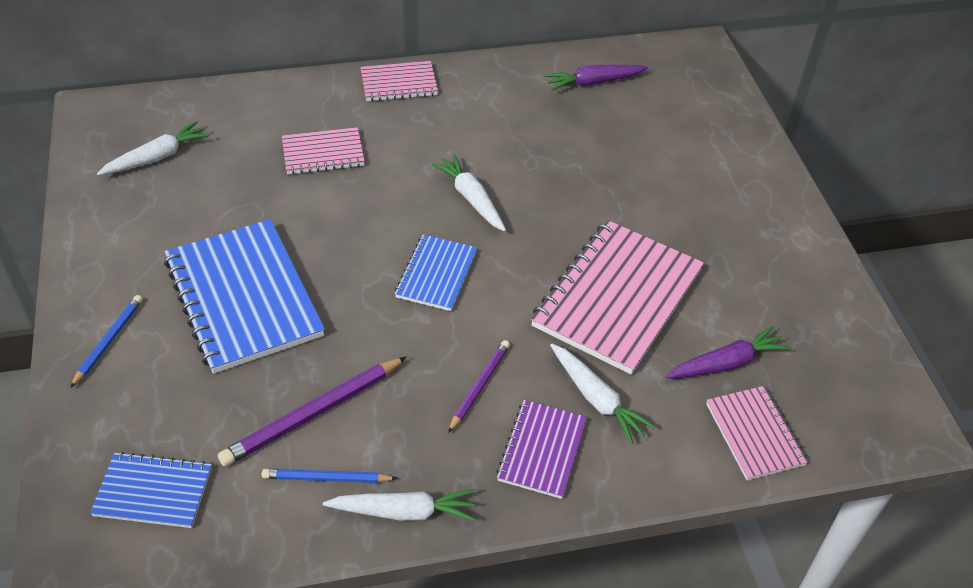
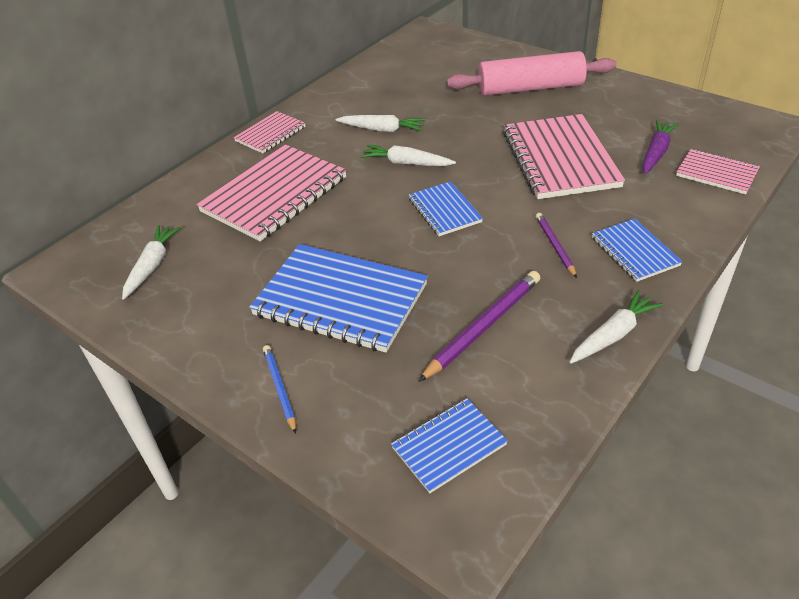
camera: 35 degrees left, 5 degrees down
(313, 414) = (483, 327): purple pencil -> purple pencil turned 150 degrees counterclockwise
(323, 153) = (275, 195): pink notebook -> pink notebook, size x1.88
(327, 478) = (544, 353): blue pencil -> none
(541, 450) = (634, 252): purple notebook -> blue notebook
(593, 82) = (390, 73): purple carrot -> none
(597, 399) = (623, 209): white carrot -> white carrot (382, 129)
(708, 194) = (530, 88): none -> pink rolling pin

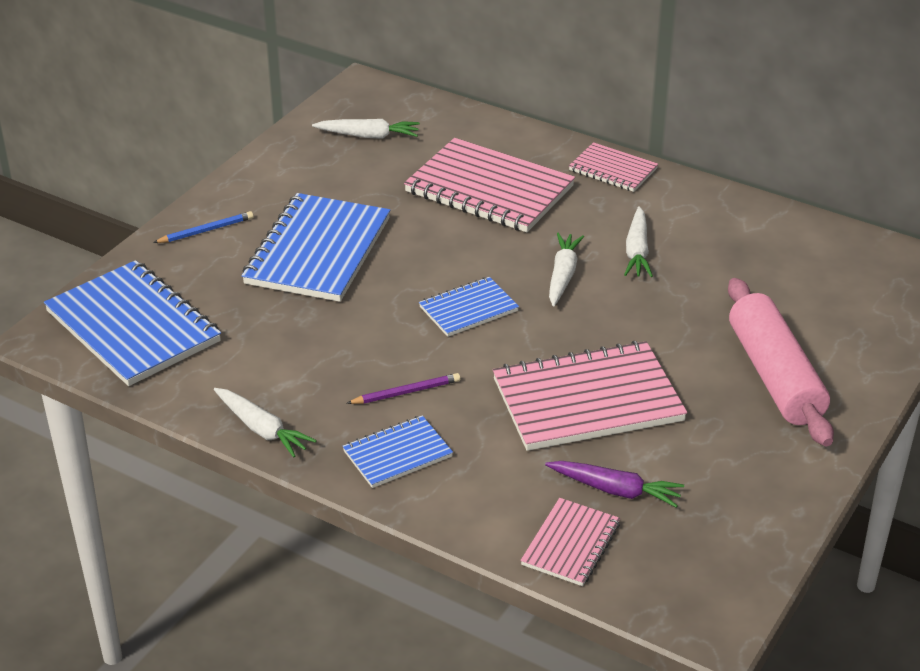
camera: 80 degrees right, 5 degrees down
(449, 446) = (133, 326): blue notebook -> blue notebook, size x1.88
(483, 327) = (277, 342): purple pencil -> none

